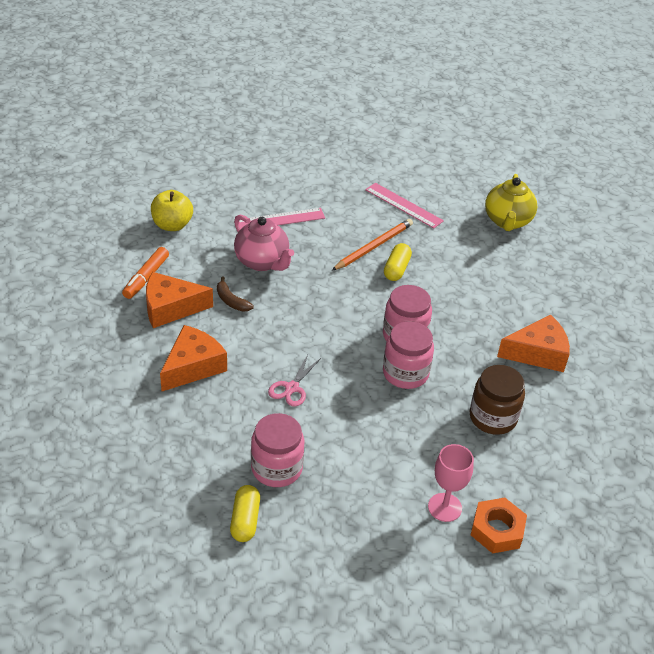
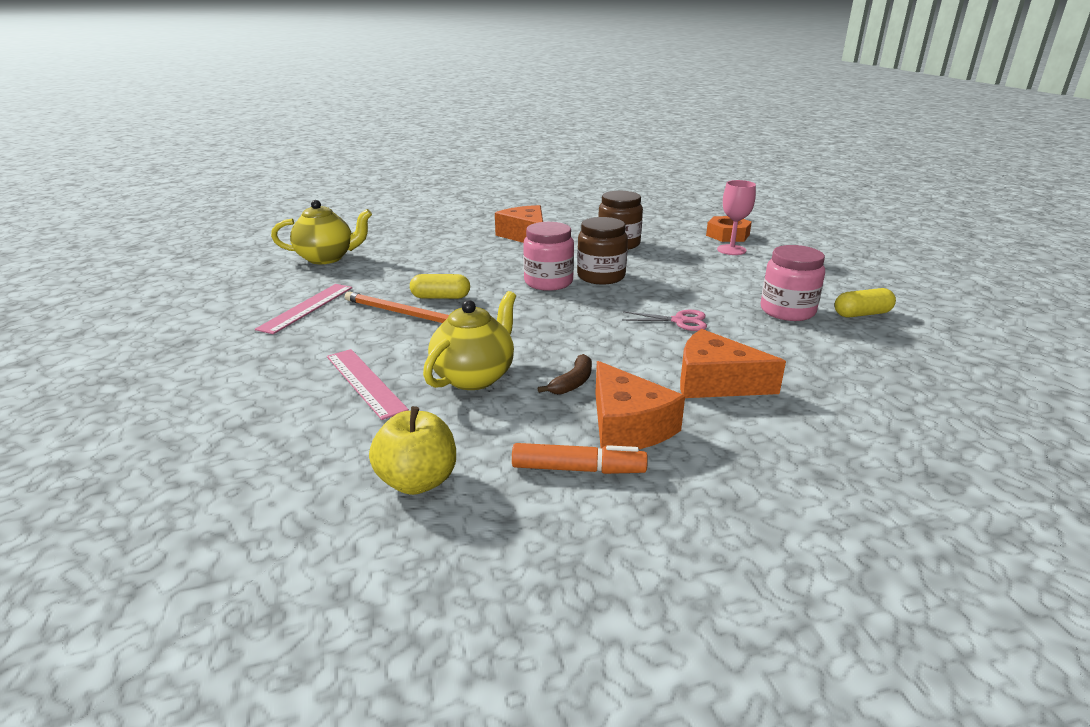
camera: 105 degrees left, 15 degrees down
(262, 262) = (474, 377): pink teapot -> yellow teapot
(405, 373) = (601, 276): pink jar -> brown jar

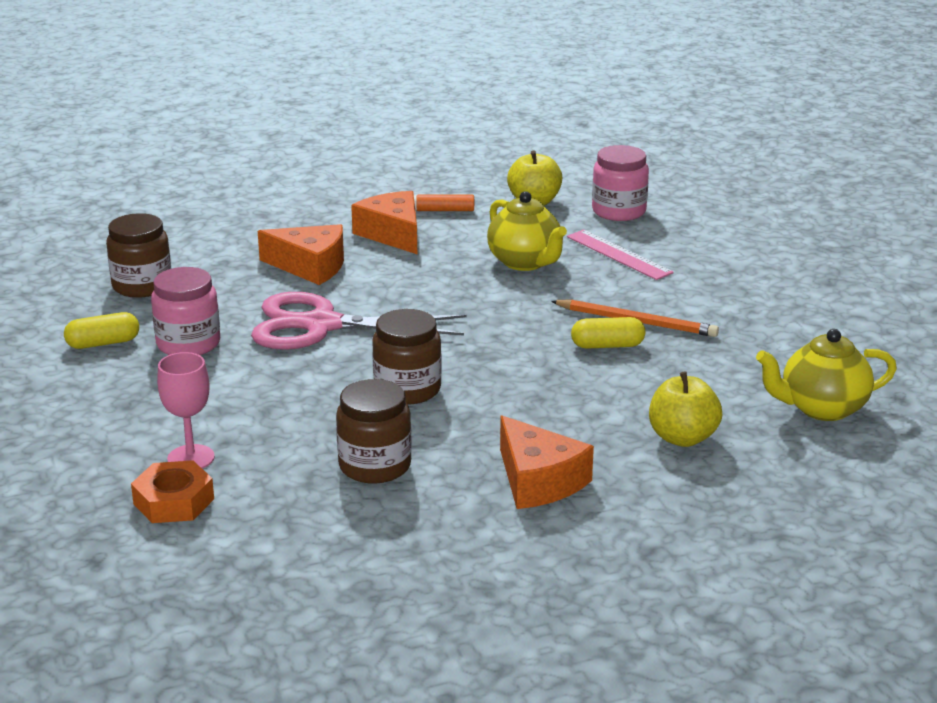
camera: 175 degrees right, 0 degrees up
(307, 308) = (754, 324): pink ruler -> none
(429, 249) = (682, 438): none -> yellow apple
(474, 377) = (525, 262): yellow teapot -> yellow teapot turned 60 degrees counterclockwise
(548, 282) = (478, 376): pink jar -> pink jar (619, 211)
(572, 383) = (437, 261): brown banana -> none
(679, 321) = (321, 325): pink scissors -> pink scissors, size x2.23
(885, 366) = (142, 286): none -> brown jar

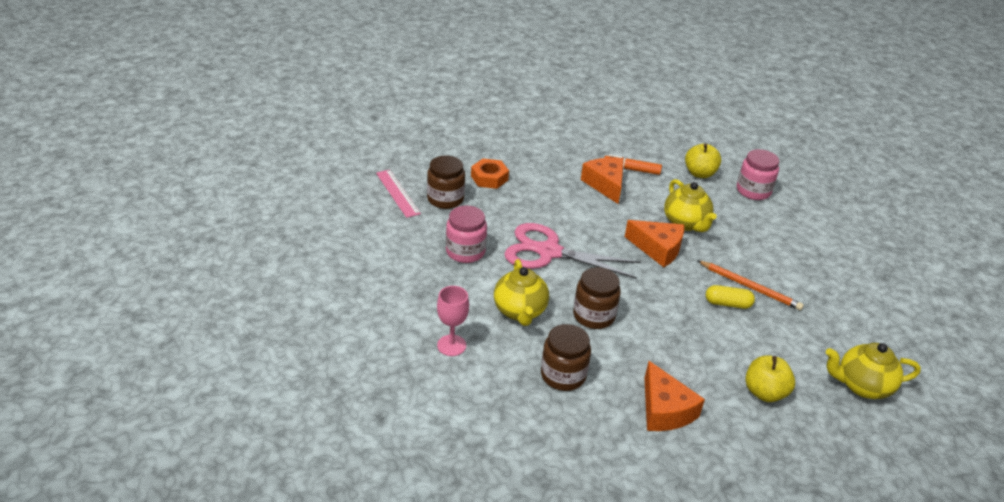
camera: 10 degrees right, 10 degrees up
(103, 343) = (414, 241): yellow capsule -> none
(173, 501) = (435, 379): orange nut -> orange nut (489, 178)
(291, 401) = (520, 311): none -> yellow teapot
(310, 266) = (550, 202): orange cheese -> orange cheese (658, 249)
(619, 254) = (747, 228): pink ruler -> pink ruler (397, 193)

